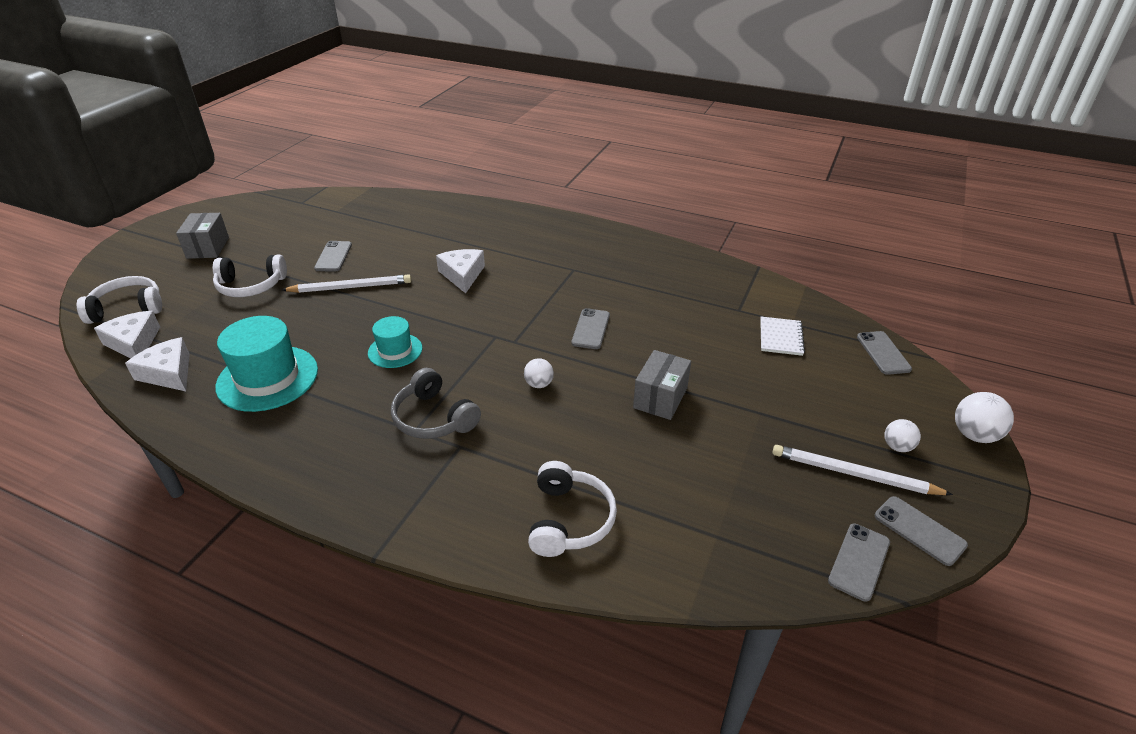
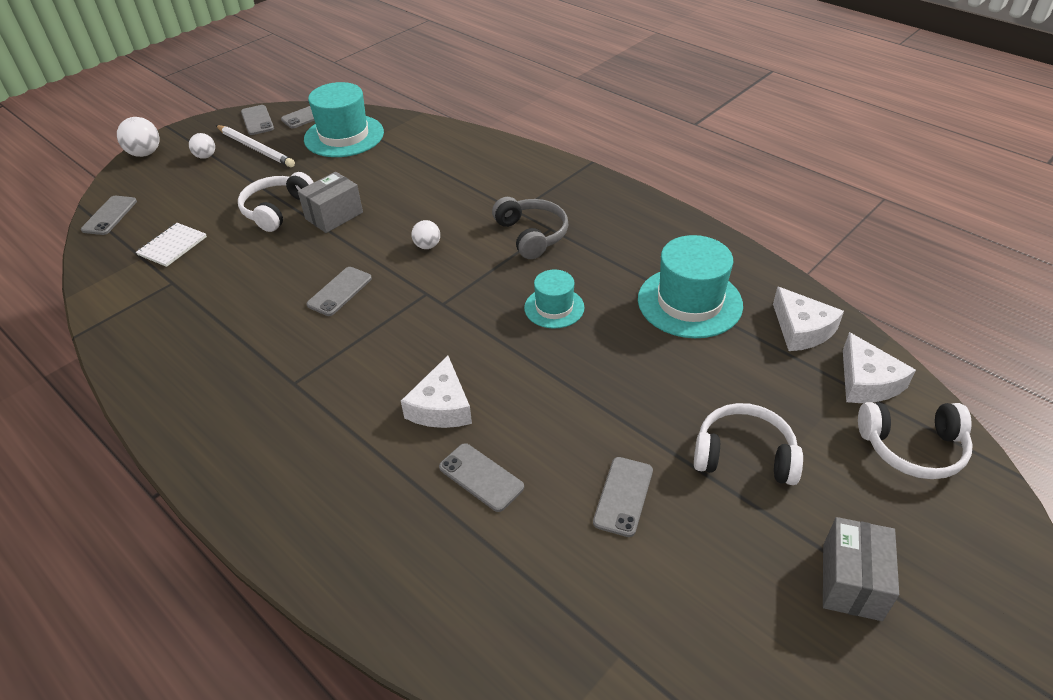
camera: 160 degrees left, 5 degrees up
(351, 287) = (598, 418): white pencil -> none
(422, 250) = (481, 477): none -> grey phone
(569, 520) = (460, 157): white headphones -> white headphones (276, 210)
(762, 526) = (344, 136): none -> turquoise hat

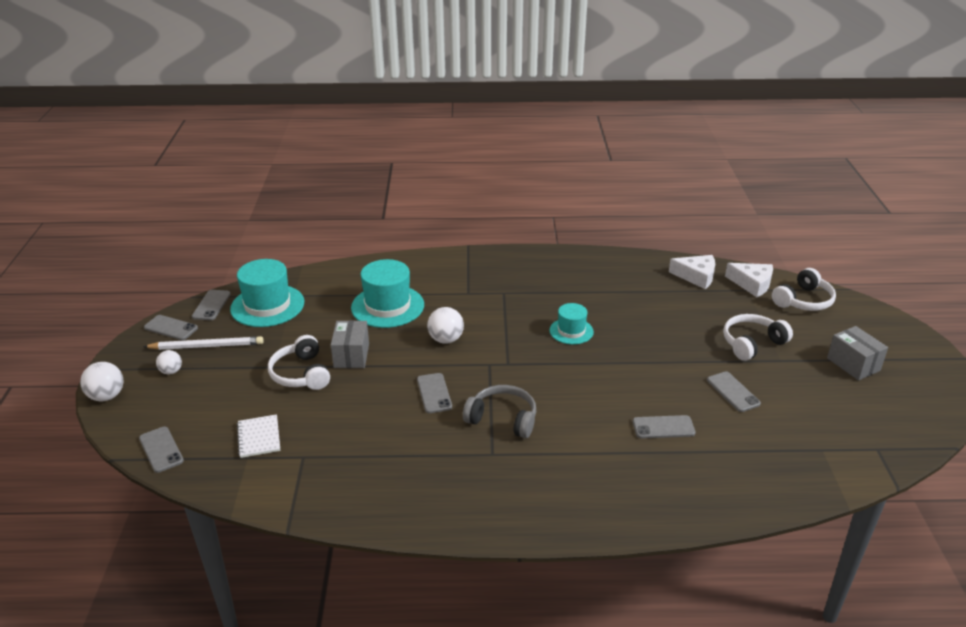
camera: 45 degrees left, 10 degrees down
(427, 246) = (446, 339): white ball -> white ball, size x1.56
(441, 407) = (593, 411): white cheese -> none
(532, 235) = (498, 301): grey headphones -> grey headphones (503, 419)
(689, 302) = (631, 291): turquoise hat -> turquoise hat (387, 306)

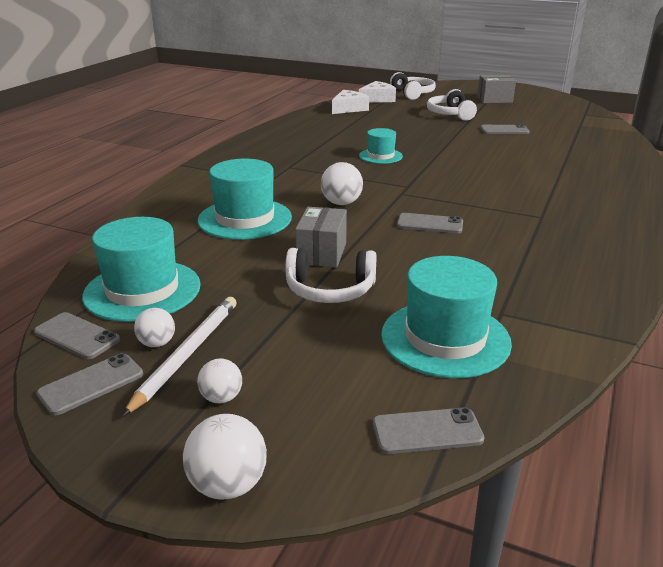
camera: 65 degrees left, 5 degrees down
(214, 332) = (157, 343): none -> white ball
(259, 437) = (445, 338): white notebook -> turquoise hat
(351, 355) = (322, 253): grey box -> grey box turned 75 degrees clockwise
(503, 419) = (491, 203): grey headphones -> none
(663, 427) = (535, 155): grey phone -> none

